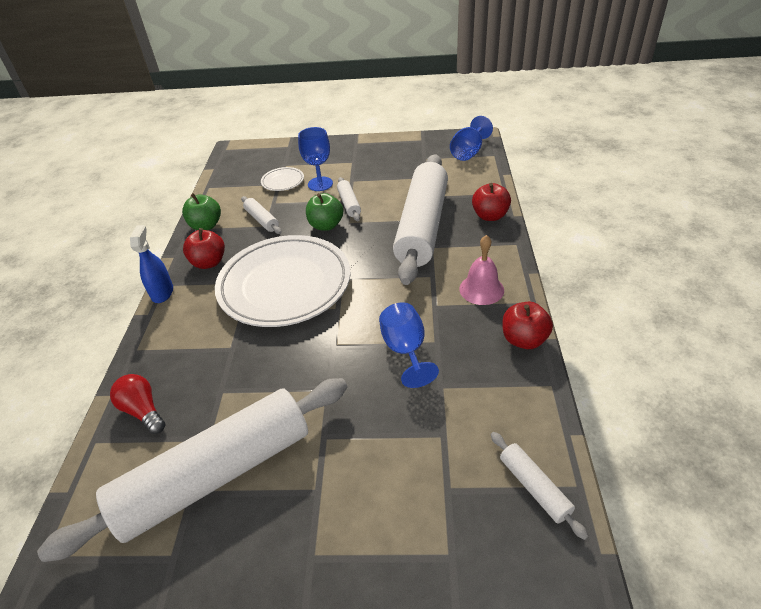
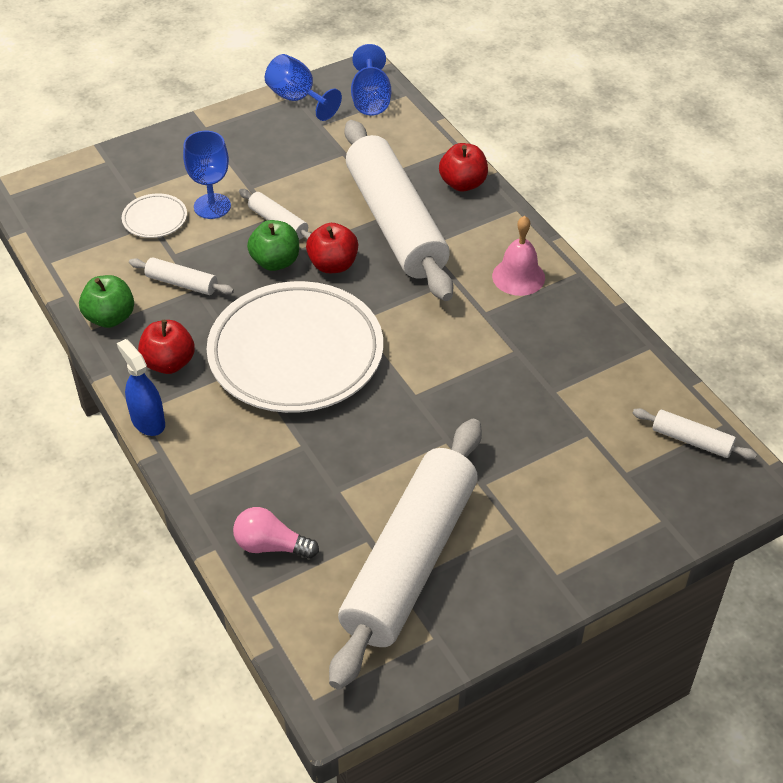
camera: 35 degrees left, 5 degrees up
(143, 411) = (271, 546): red light bulb -> pink light bulb
(406, 350) = (492, 371): blue goblet -> blue goblet (297, 99)
(524, 339) = (596, 314): red apple -> red apple (333, 265)

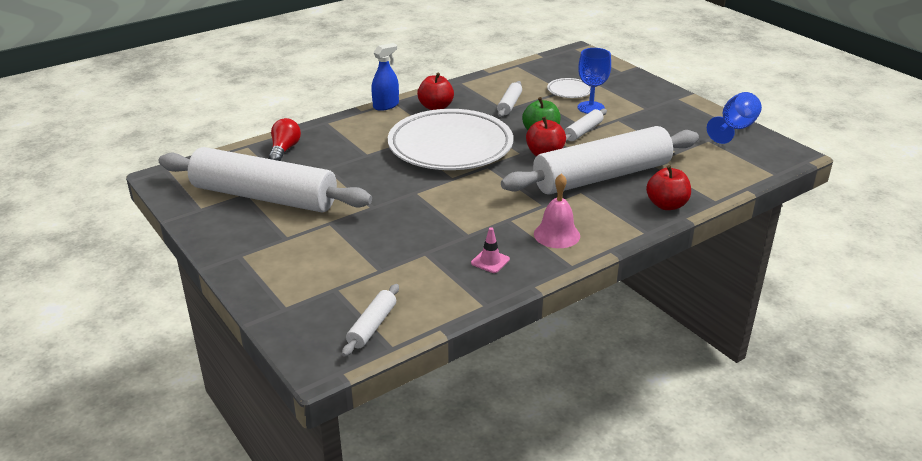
camera: 85 degrees right, 15 degrees down
(110, 317) = (472, 87): green apple -> none
(271, 546) = (284, 150): pink light bulb -> red light bulb
(370, 100) = (755, 159): blue goblet -> none
(570, 336) = (490, 261): none -> pink traffic cone

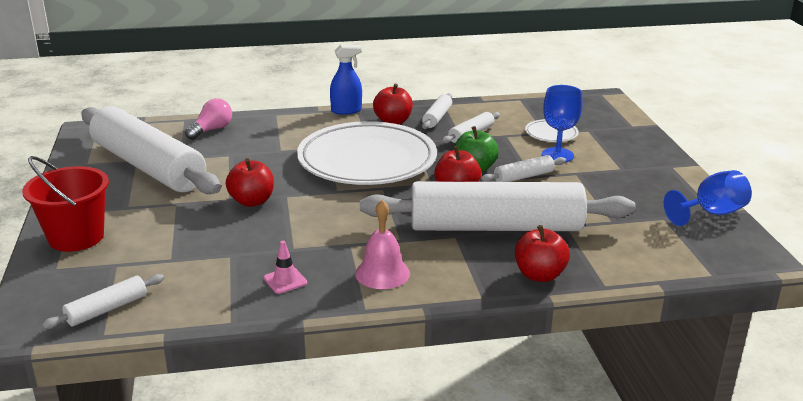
camera: 25 degrees right, 5 degrees down
(272, 275) = (76, 237): none -> red bucket
(284, 150) = (211, 130): red light bulb -> pink light bulb
(392, 204) = (252, 201): none -> red apple
(468, 95) = (437, 117): none -> white rolling pin

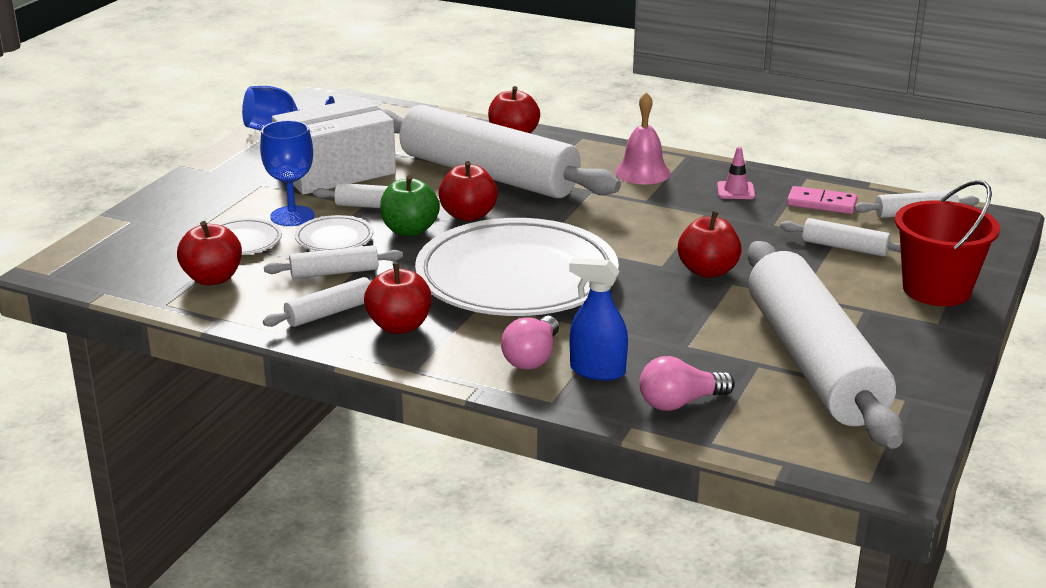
camera: 145 degrees left, 0 degrees up
(160, 252) = (845, 247): none -> white rolling pin
(200, 292) = (821, 203): none -> pink domino
(307, 127) = (532, 357): none -> pink light bulb
(346, 110) = (436, 371): blue spray bottle -> blue spray bottle (597, 371)
(507, 150) = (334, 238): none -> white plate
(524, 114) = (212, 278): none -> red apple
(598, 193) = (336, 171): none -> white box

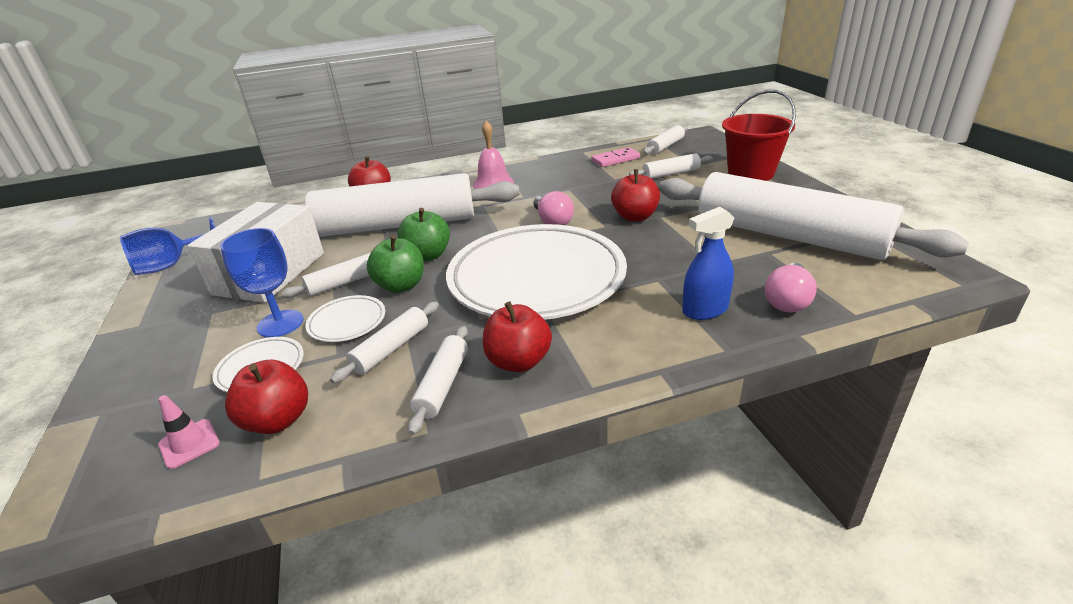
camera: 40 degrees left, 5 degrees up
(468, 215) = (428, 255): red apple -> green apple
(532, 357) = (651, 326): pink light bulb -> pink light bulb (552, 221)
(735, 191) = (562, 171): pink traffic cone -> pink traffic cone (189, 444)

